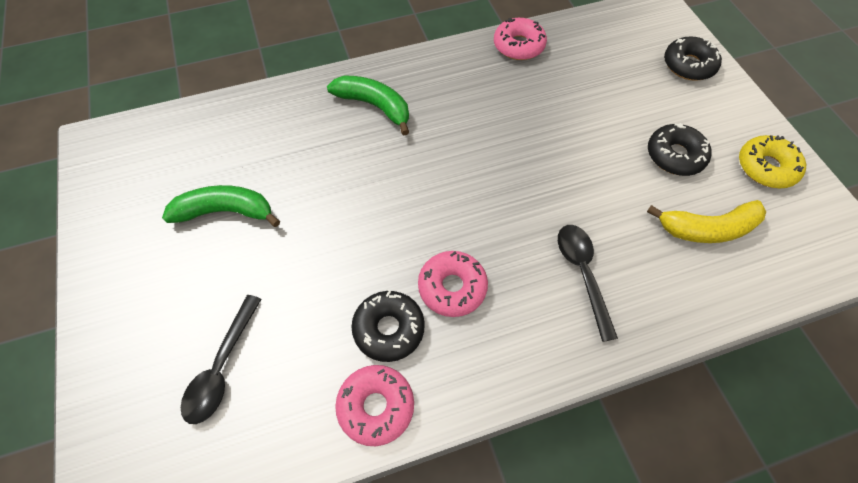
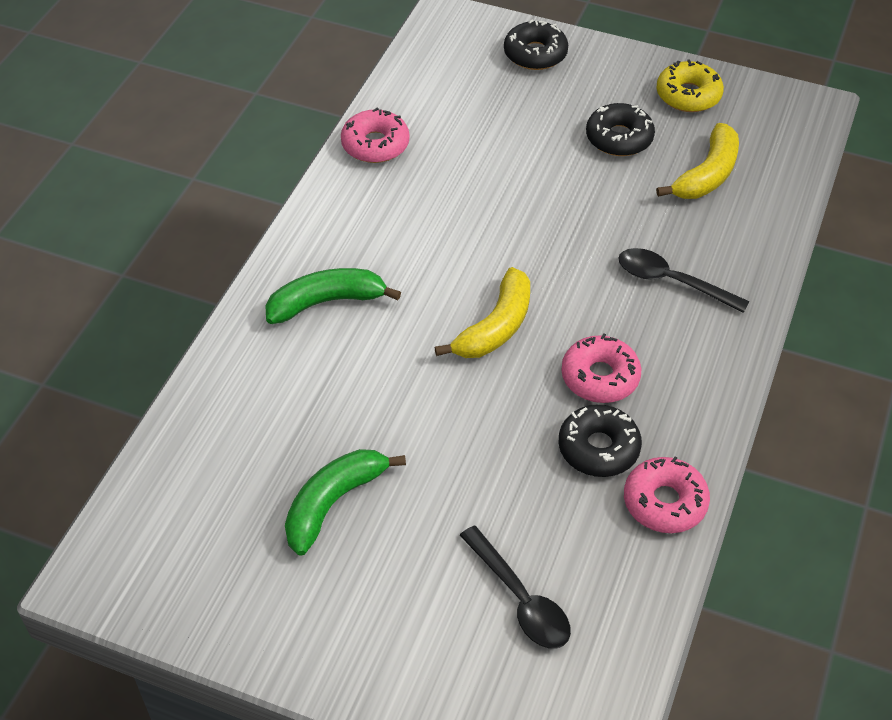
camera: 50 degrees left, 10 degrees down
(437, 199) = (496, 327): none -> yellow banana

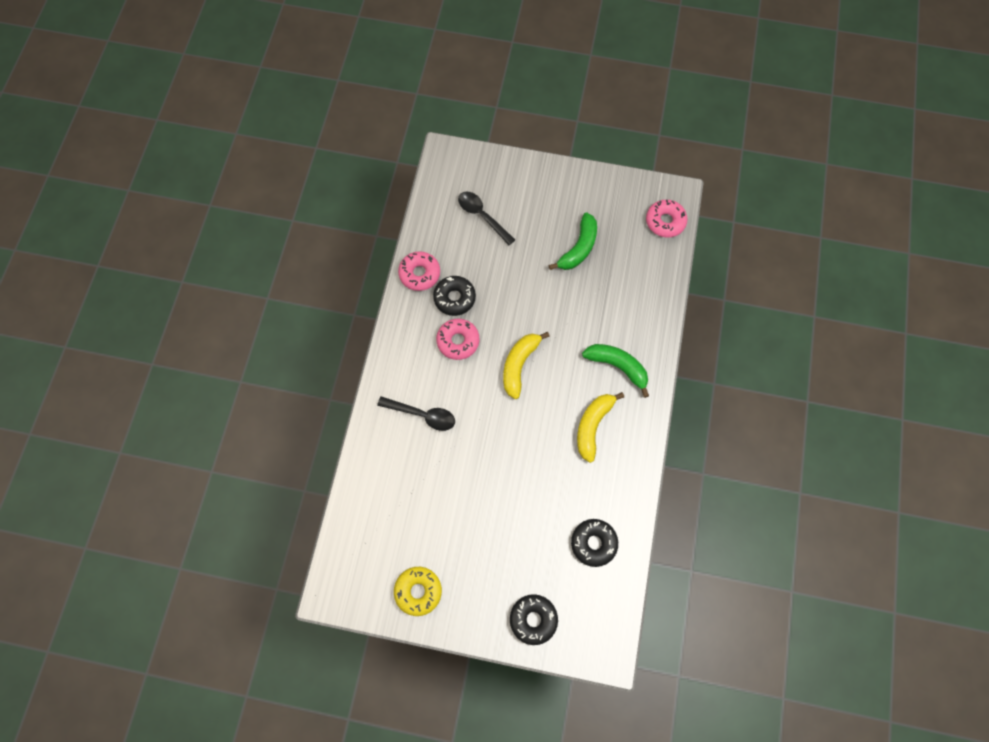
camera: 170 degrees right, 20 degrees up
(326, 302) = (617, 366): green banana -> green banana turned 120 degrees counterclockwise
(375, 144) = (624, 501): pink donut -> pink donut (665, 221)
(619, 138) = (463, 536): black donut -> black donut (593, 543)
(707, 175) = (403, 510): yellow banana -> yellow banana (593, 426)

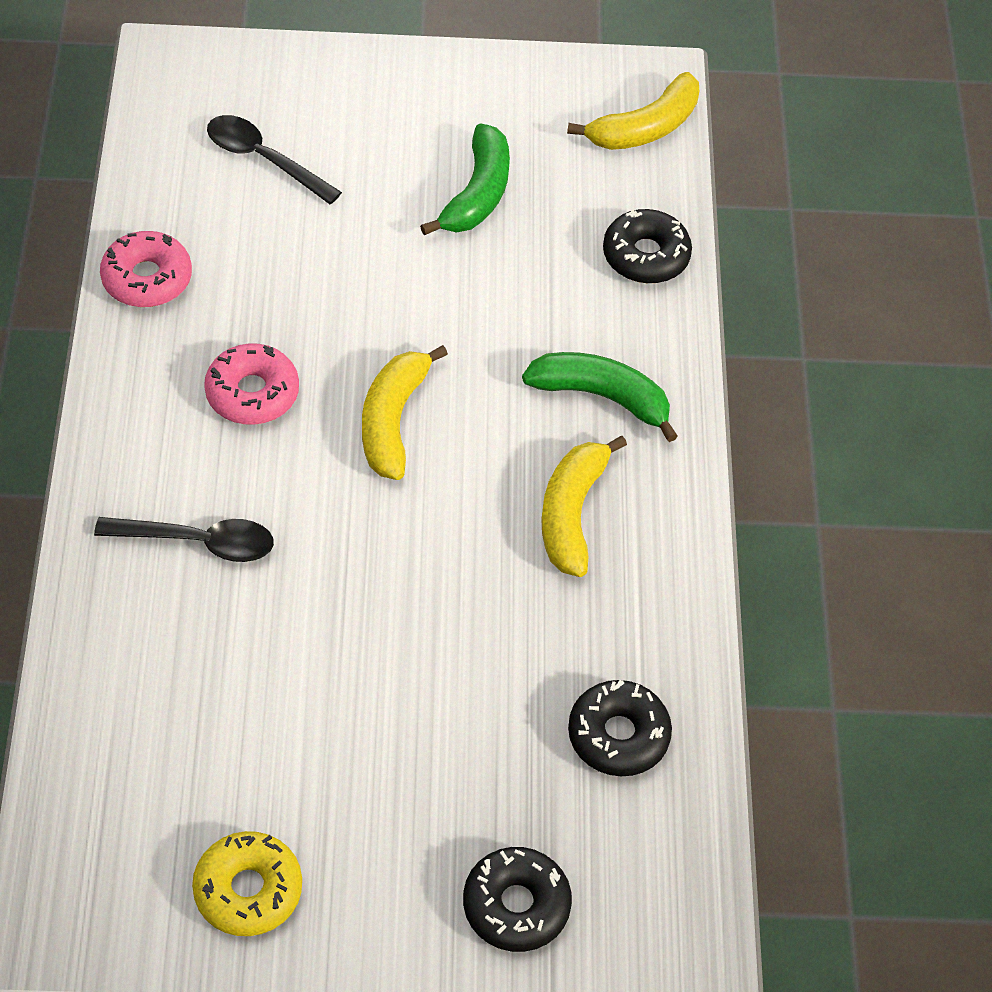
camera: 15 degrees left, 15 degrees down
(454, 298) = (231, 314): black donut -> black donut (645, 256)
(665, 221) = (645, 128): pink donut -> yellow banana

